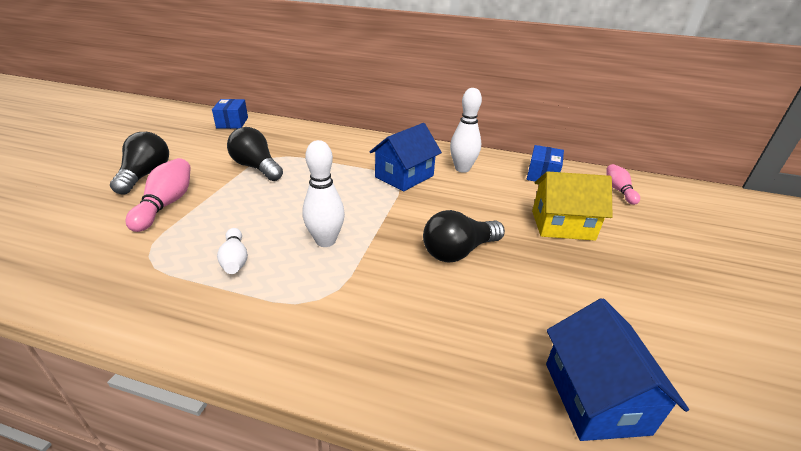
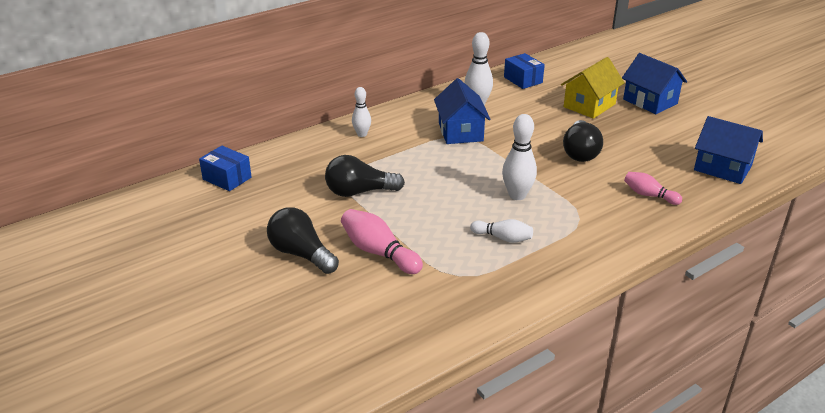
camera: 50 degrees left, 0 degrees up
(344, 142) = (362, 134): none -> white bowling pin
(618, 190) = (572, 66): pink bowling pin -> pink bowling pin (649, 195)
(647, 263) = (650, 101): none -> blue house

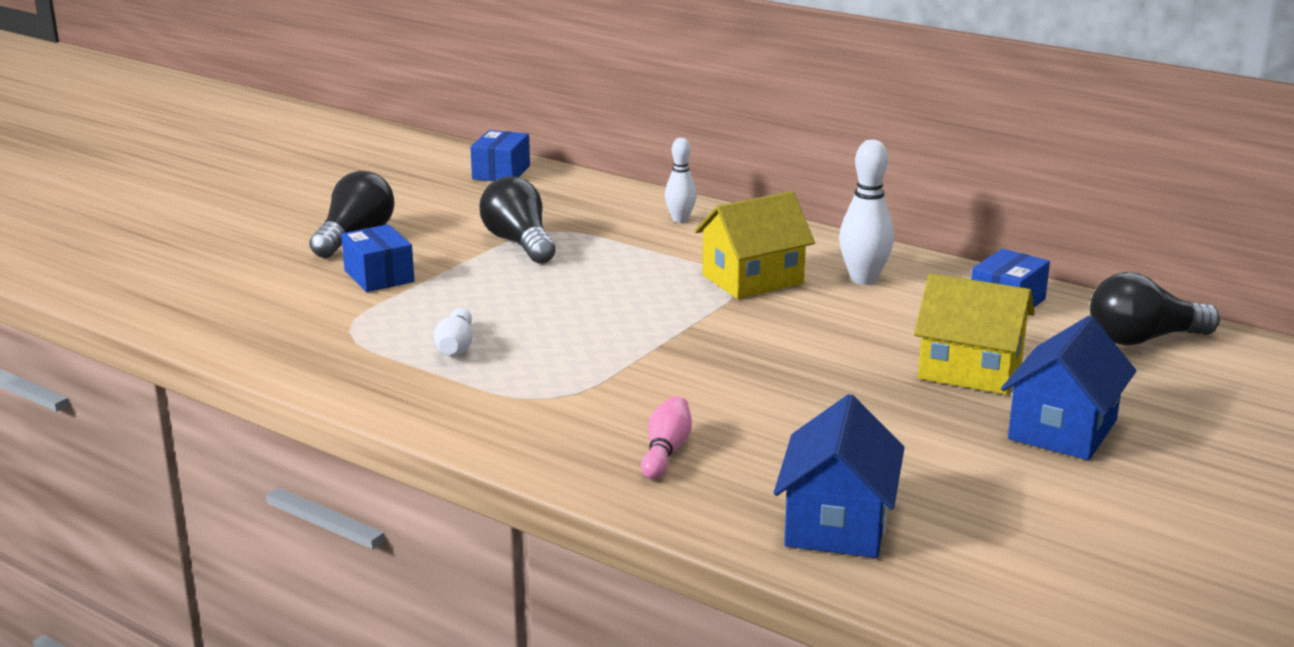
camera: 70 degrees right, 10 degrees down
(378, 252) = (379, 276): pink bowling pin -> blue box
(460, 132) = (752, 279): blue house -> yellow house
(517, 195) = (584, 343): white bowling pin -> none
(580, 152) = (771, 378): black light bulb -> black light bulb (1143, 339)

